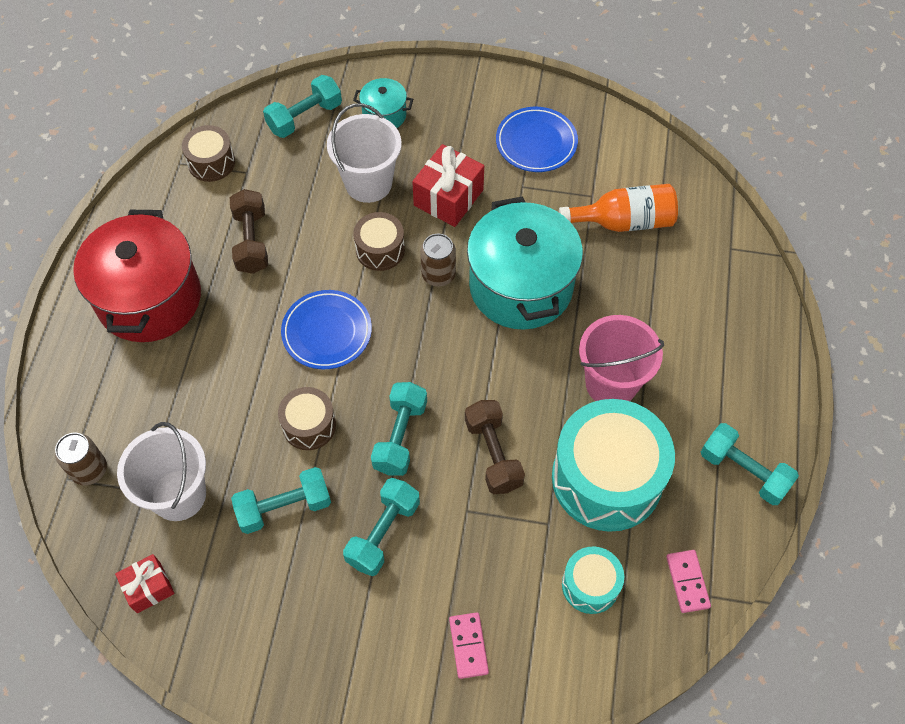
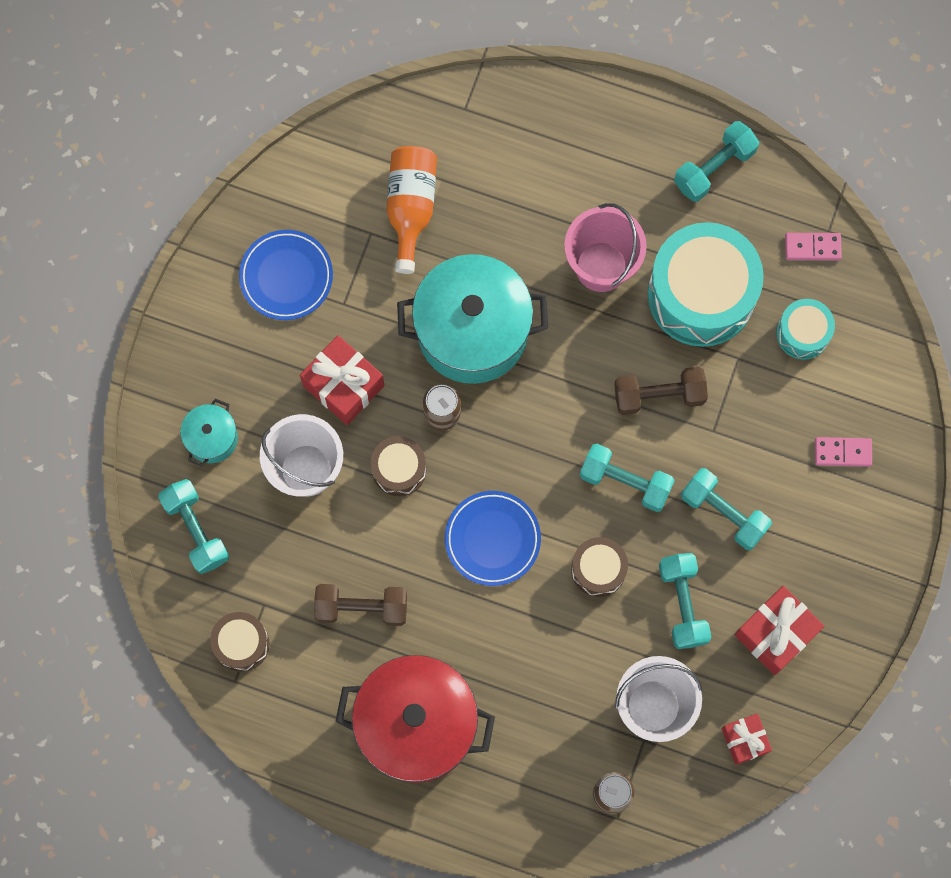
camera: 80 degrees left, 15 degrees up
(263, 603) = (775, 633): none -> red gift

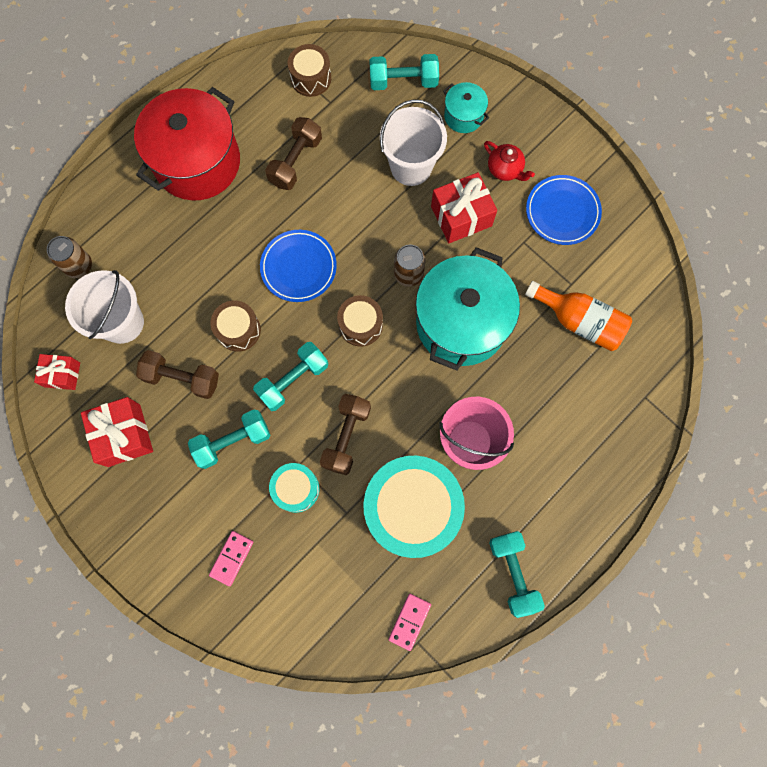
camera: 115 degrees right, 0 degrees up
(261, 361) = (505, 169): none -> red teapot
(399, 470) = (381, 227): brown drum -> brown drum (360, 325)
(682, 604) = (182, 378): turquoise dumbbell -> brown dumbbell
(803, 333) = (342, 575): turquoise drum -> turquoise drum (296, 489)

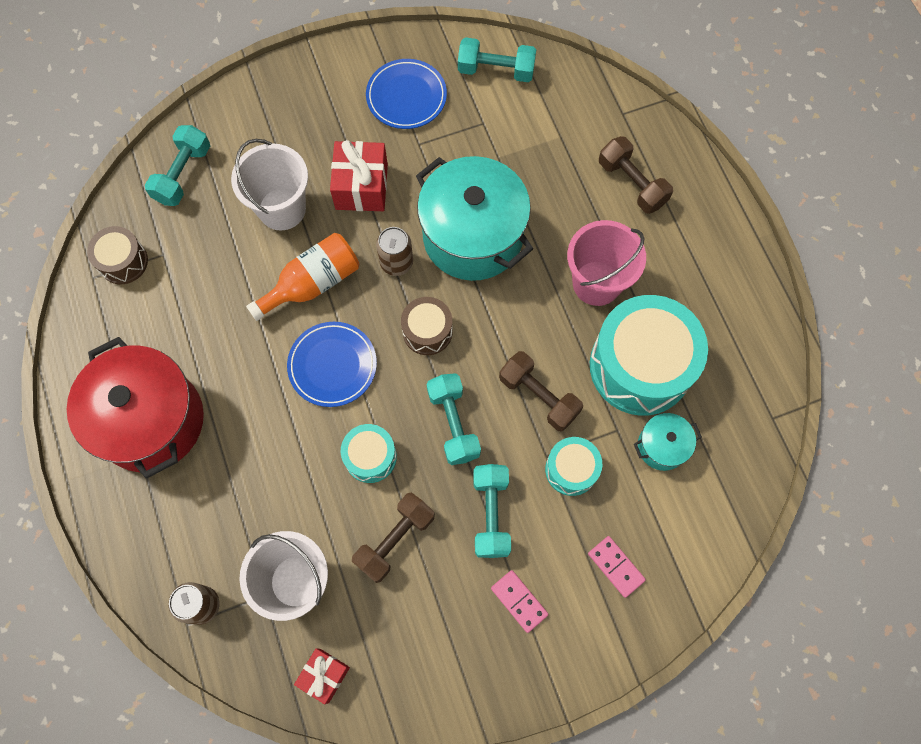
camera: 65 degrees left, 5 degrees down
(124, 435) = (429, 631): red gift -> none
(238, 330) = (370, 457): brown drum -> turquoise drum
(295, 161) = (211, 318): brown dumbbell -> brown dumbbell (632, 183)
(409, 621) = (750, 416): pink domino -> pink domino (519, 601)
(463, 116) = (255, 136): turquoise pot -> turquoise pot (662, 446)
(505, 169) = (334, 125): red teapot -> none
(513, 573) = (740, 301): turquoise dumbbell -> turquoise dumbbell (496, 70)
(579, 321) = (523, 133): orange bottle -> orange bottle (313, 283)

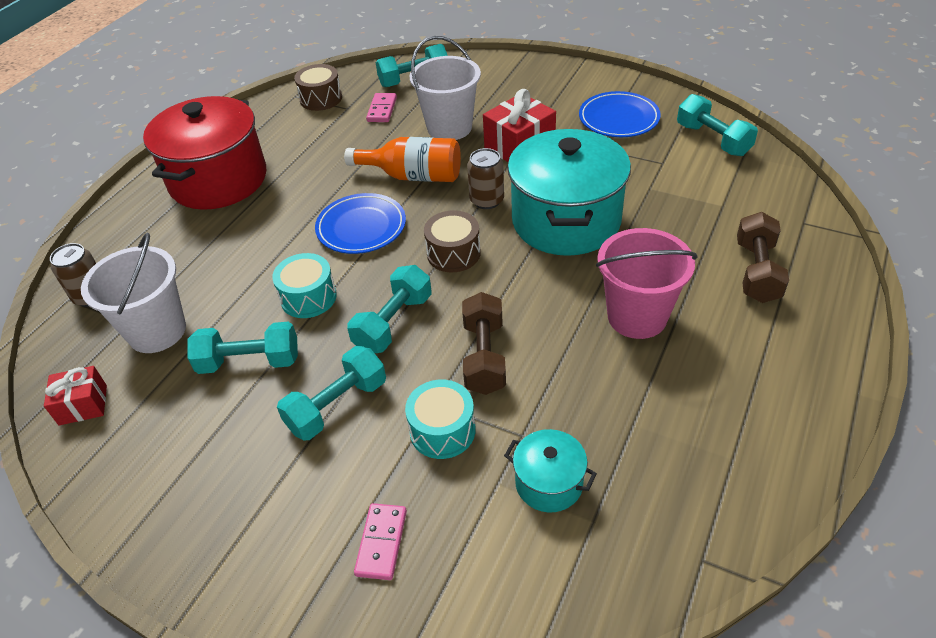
camera: 50 degrees right, 25 degrees down
(395, 540) = (249, 362): brown dumbbell -> turquoise dumbbell
(519, 601) = (270, 489): pink domino -> pink domino (382, 110)
(640, 366) = (605, 404): turquoise drum -> none

